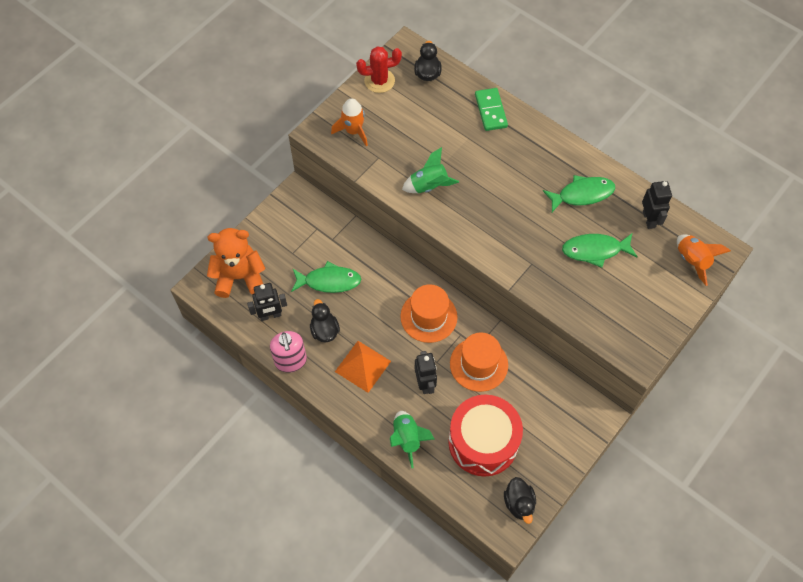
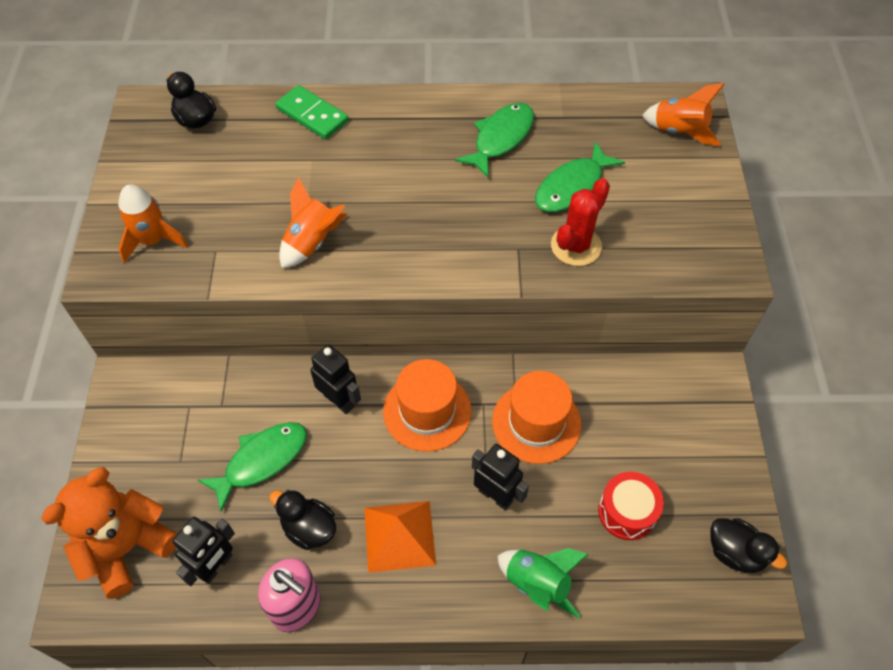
camera: 40 degrees left, 5 degrees down
(379, 81) = (138, 162): red cactus -> red cactus (576, 246)
(429, 186) = (312, 242): green rocket -> orange rocket
(483, 442) = (627, 512): red drum -> red drum, size x0.53
(649, 219) = (595, 119): black robot -> black robot (339, 401)

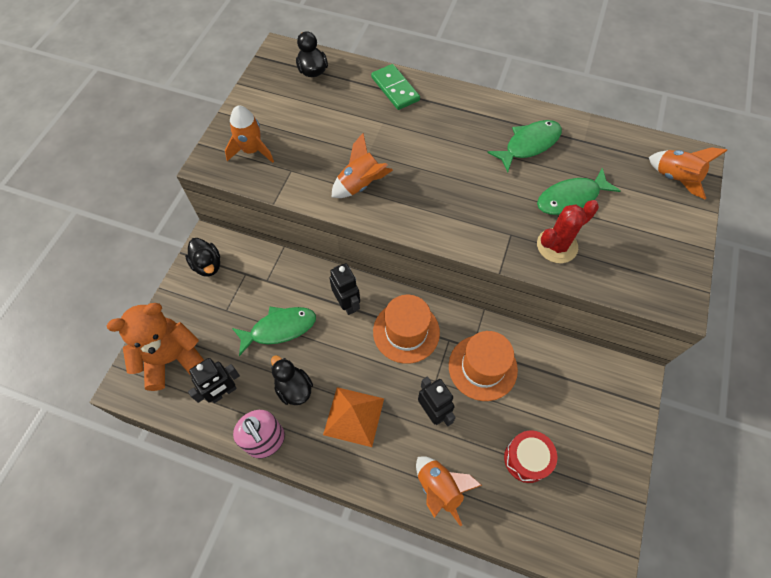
camera: 20 degrees right, 5 degrees up
(537, 584) = (439, 488): green rocket -> orange rocket
(735, 552) = (600, 521): black duck -> black duck (207, 265)

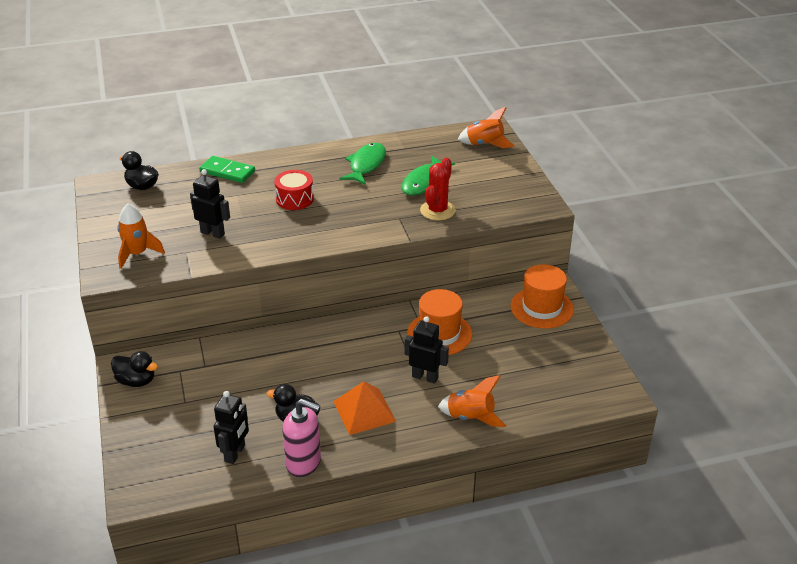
camera: 35 degrees left, 25 degrees down
(171, 358) = (163, 456): orange teddy bear -> none
(279, 329) = (247, 390): green fish -> none
(347, 303) = (293, 347): black robot -> black robot (213, 233)
(360, 184) = (254, 237): orange rocket -> none
(406, 332) = (359, 341): orange hat -> orange hat (542, 308)
(526, 459) = (518, 368): red drum -> red drum (294, 199)

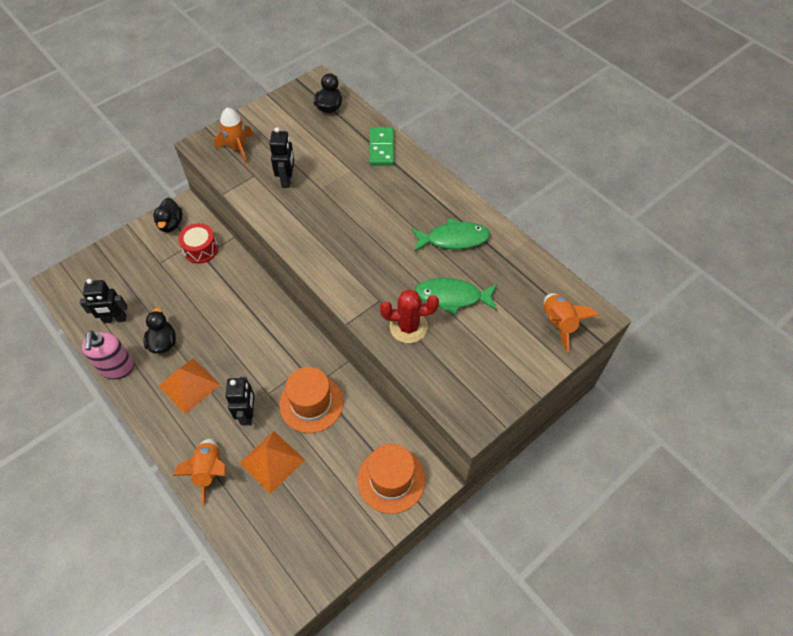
camera: 65 degrees right, 20 degrees up
(294, 199) = (366, 211): red drum -> red drum (201, 249)
(484, 373) = (272, 461): none -> orange pyramid

